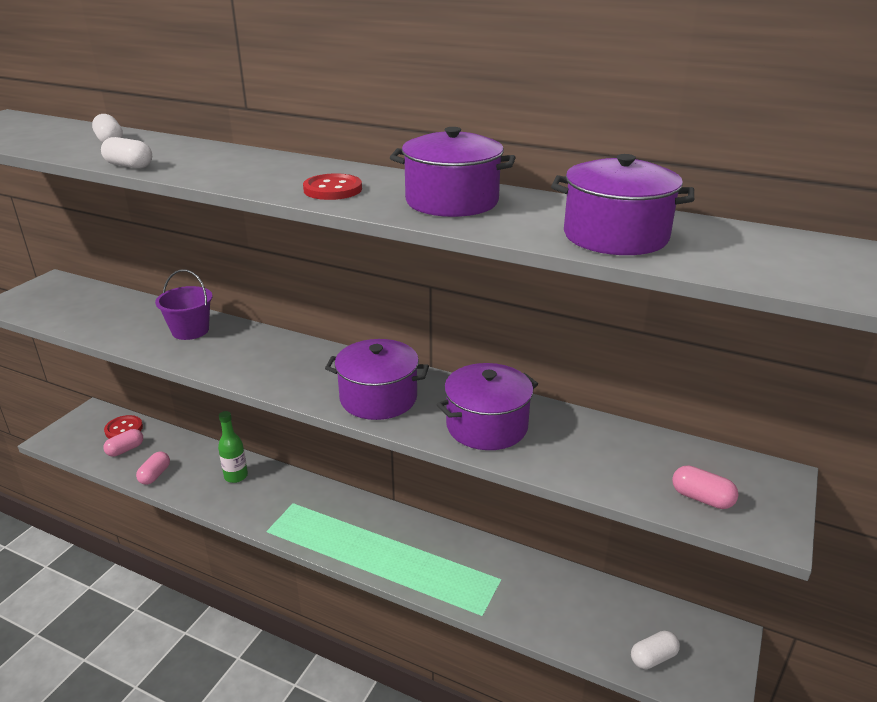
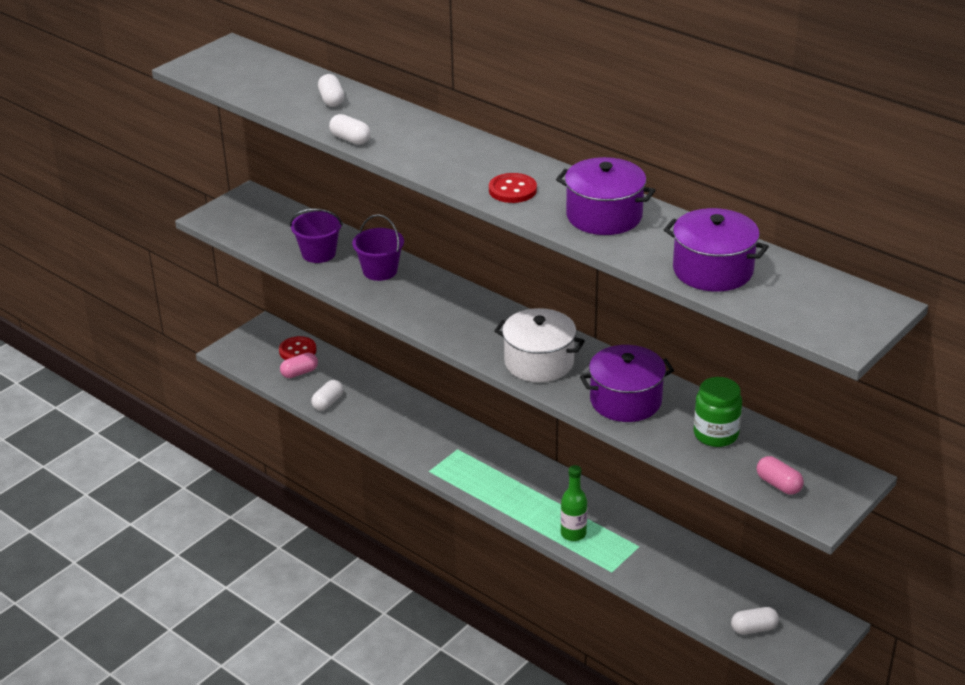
camera: 15 degrees right, 5 degrees up
(123, 322) = (318, 253): none -> purple bucket
(155, 475) = (328, 402): pink capsule -> white capsule
(236, 476) = (405, 415): green bottle -> green bottle (573, 533)
(378, 398) = (539, 362): purple pot -> white pot
(601, 449) = (716, 434): none -> green jar

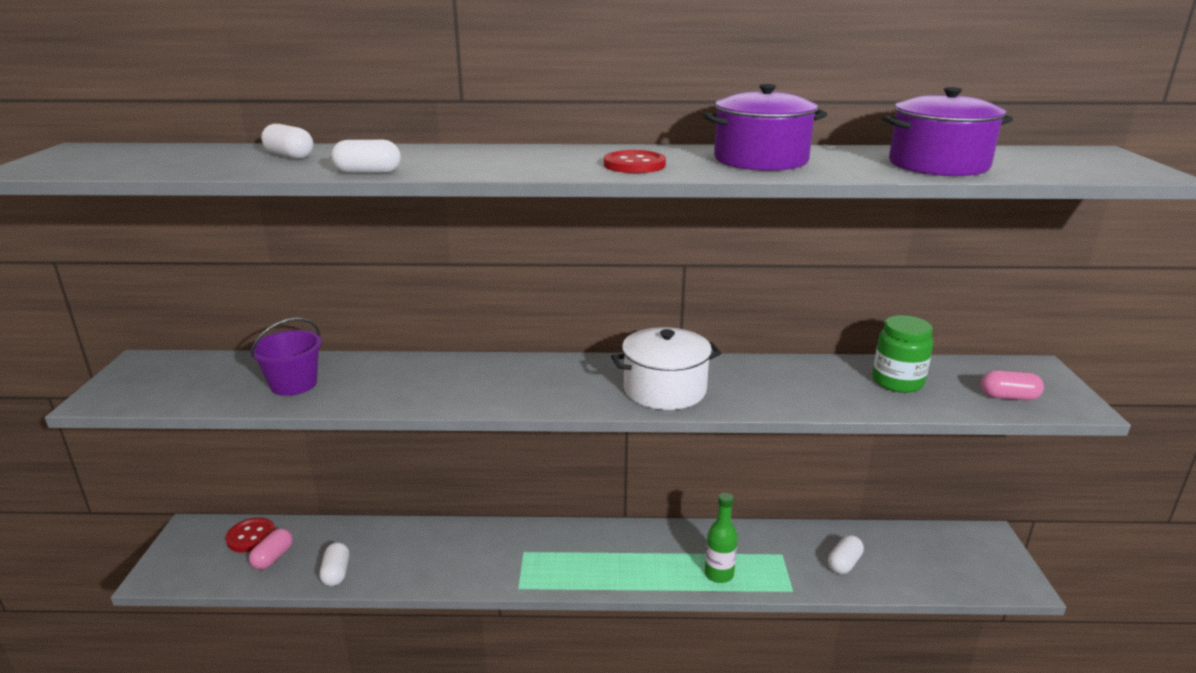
camera: 40 degrees left, 10 degrees down
(380, 271) = (389, 375): purple bucket -> none
(625, 400) = (787, 388): purple pot -> none
(754, 628) = (953, 573): white capsule -> white capsule (844, 563)

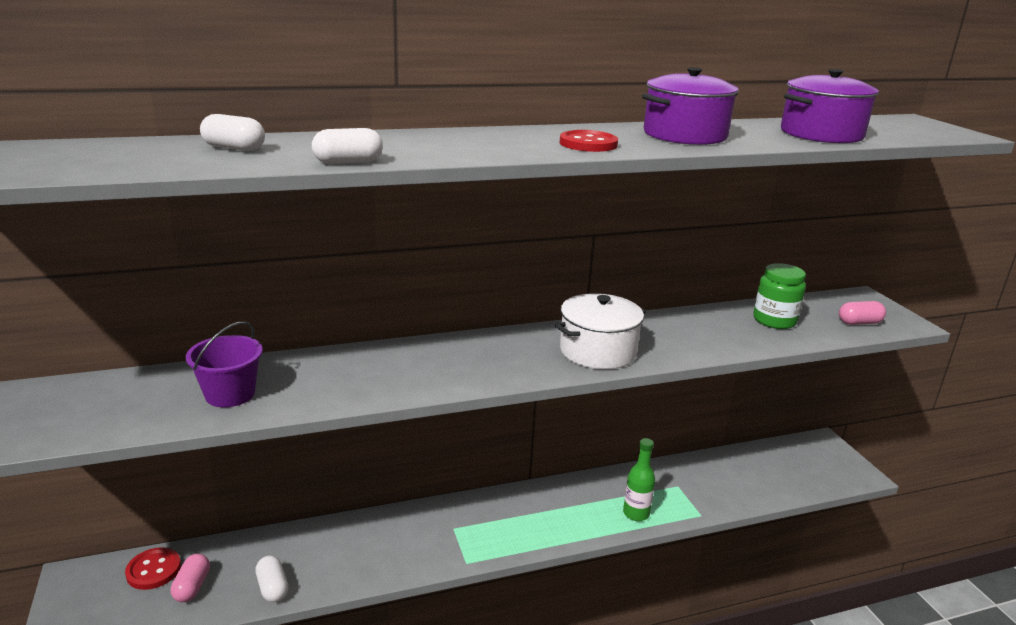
camera: 20 degrees left, 0 degrees up
(844, 563) = (729, 484): white capsule -> none

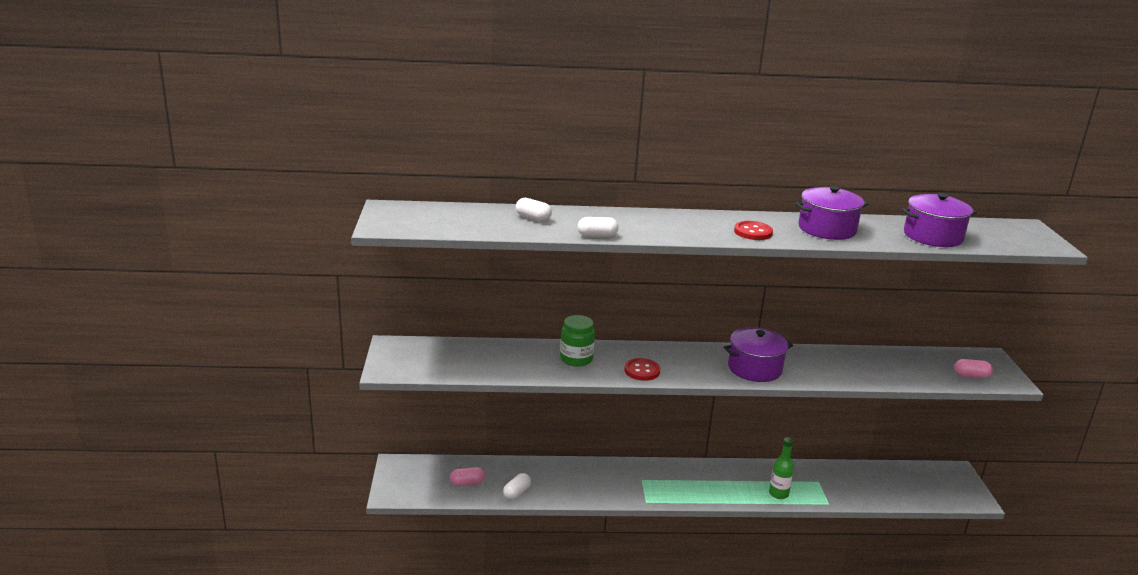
camera: 15 degrees right, 0 degrees up
(153, 570) = (444, 469): red button -> red button (642, 371)
(192, 587) = (467, 483): pink capsule -> pink capsule turned 60 degrees clockwise
(230, 394) = (509, 362): purple bucket -> none
(272, 588) = (517, 493): white capsule -> white capsule turned 45 degrees clockwise
(597, 351) = (754, 368): white pot -> purple pot
(774, 320) = (901, 365): green jar -> green jar (576, 359)

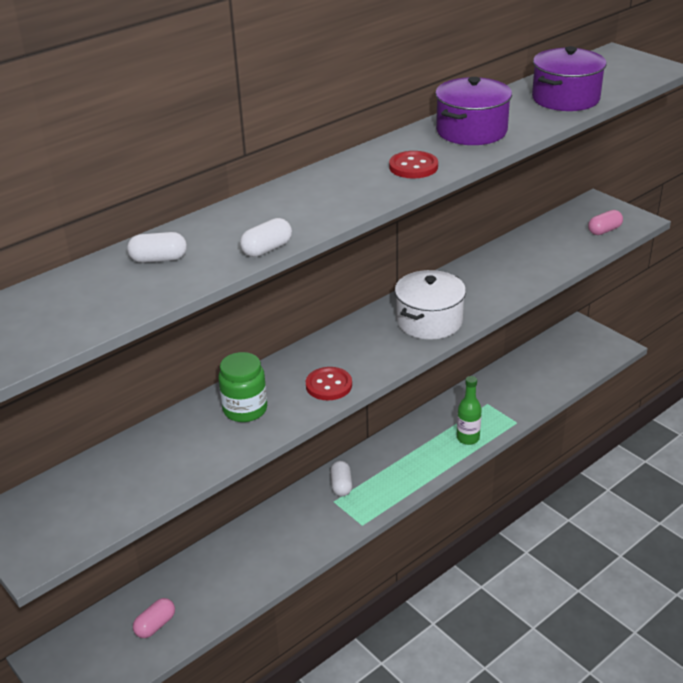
camera: 35 degrees left, 10 degrees up
(517, 493) = (223, 601): white capsule -> white capsule (341, 485)
(754, 368) = (429, 321): purple pot -> white pot

